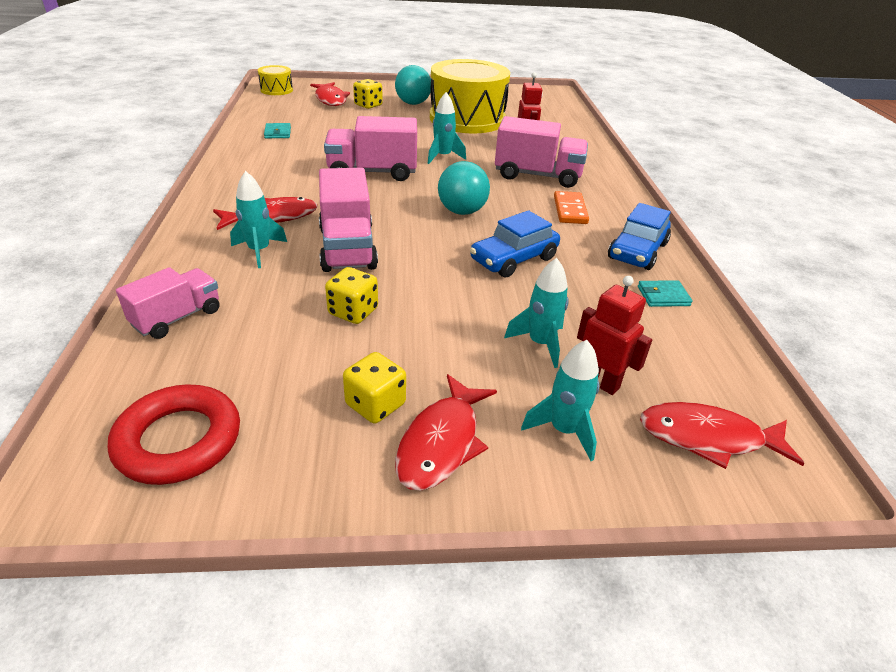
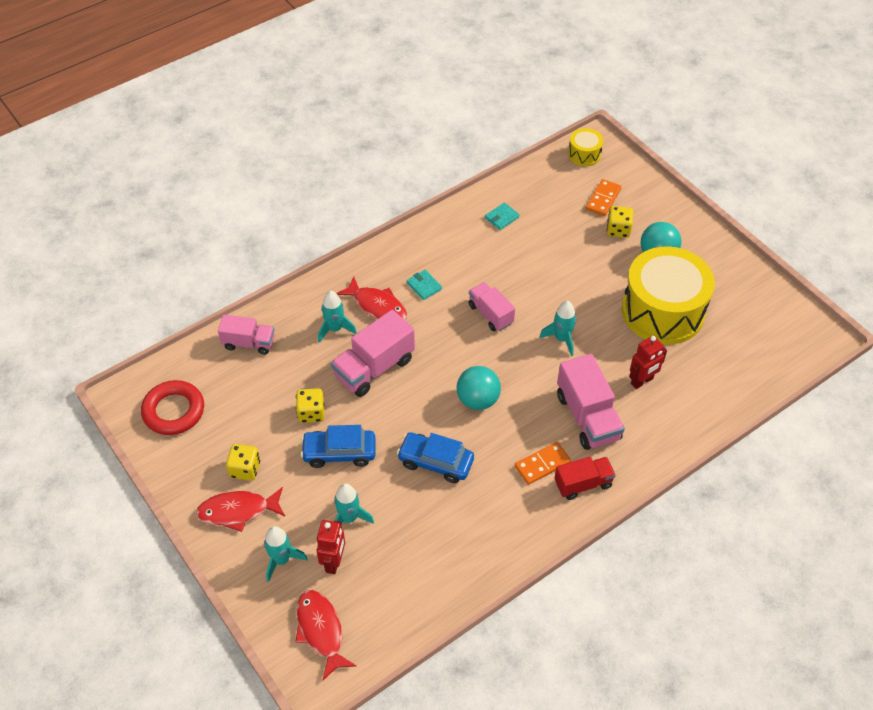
camera: 60 degrees right, 15 degrees up
(330, 99) = (603, 199): red fish -> orange domino
(372, 172) = (490, 314): pink truck -> pink truck, size x0.64
(608, 201) = (583, 484): none -> red truck
(637, 251) = (511, 532): blue car -> blue car (339, 453)
(663, 296) = (457, 567): turquoise wallet -> turquoise wallet (424, 286)

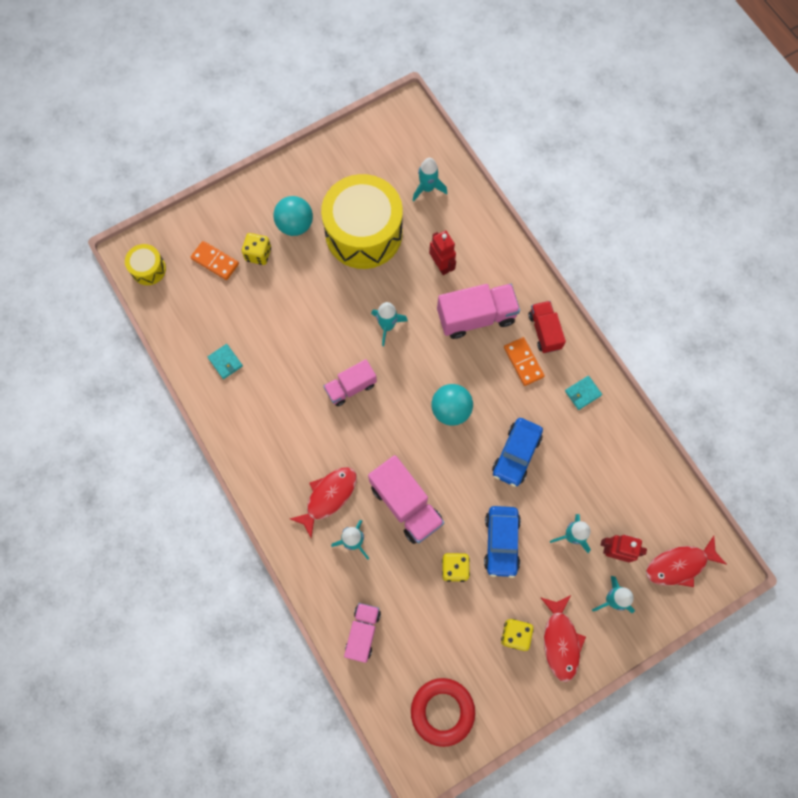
camera: 85 degrees left, 20 degrees up
(424, 286) = (307, 448): turquoise wallet -> turquoise wallet (582, 393)
(732, 363) = (427, 188): none -> turquoise rocket

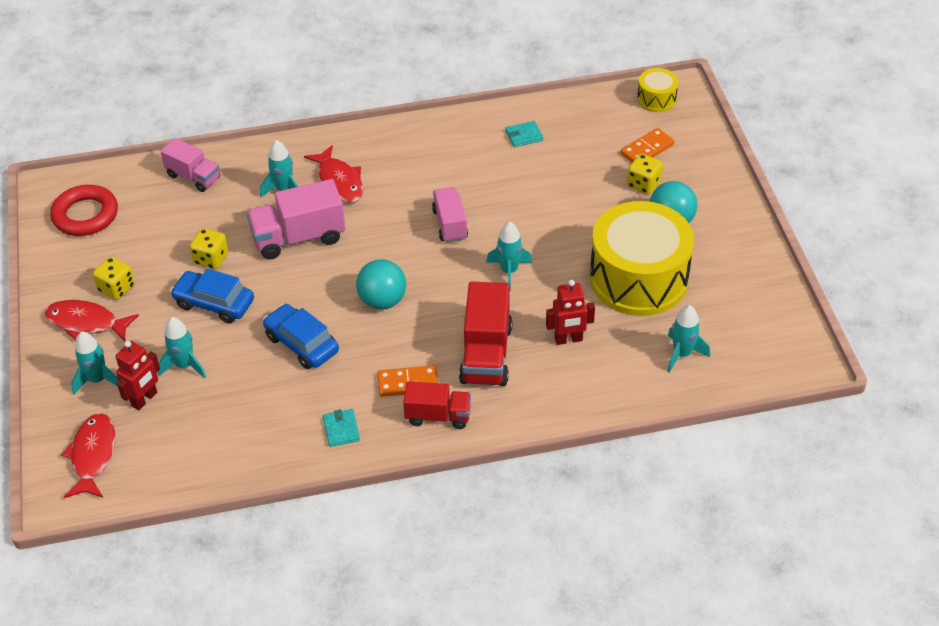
camera: 110 degrees right, 25 degrees down
(476, 317) = (486, 354): pink truck -> red truck

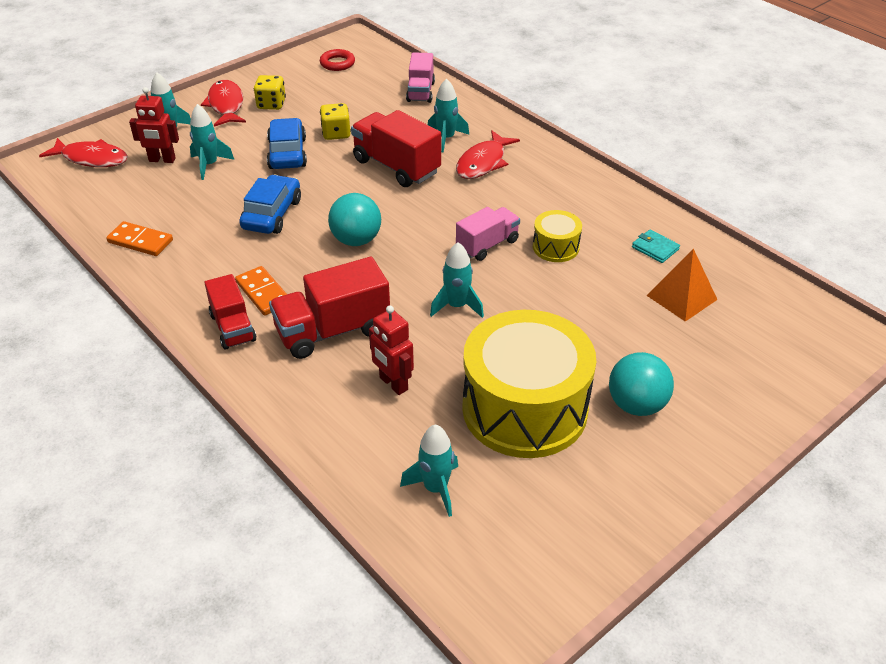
camera: 60 degrees right, 5 degrees down
(85, 215) = (337, 63): red ring -> red ring, size x0.61
(93, 455) = (91, 159): red fish -> red fish turned 45 degrees clockwise
(298, 237) = (396, 166): pink truck -> red truck
(341, 429) = (184, 273): turquoise wallet -> none
(585, 148) = (682, 297): none -> orange pyramid
(643, 184) = (673, 361): yellow dice -> none
(647, 149) = (731, 345): orange domino -> orange domino (140, 241)
(656, 99) = (818, 324): yellow drum -> yellow drum (555, 247)

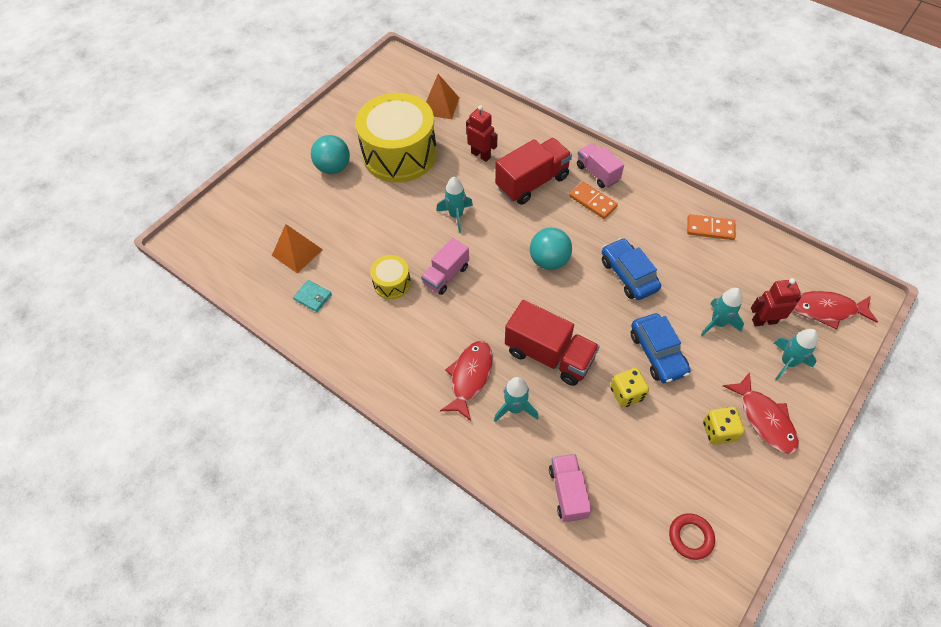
camera: 170 degrees right, 15 degrees up
(233, 327) = (597, 173): red truck -> pink truck
(272, 214) = (628, 275): blue car -> blue car turned 150 degrees clockwise
(435, 488) = (440, 106): turquoise rocket -> orange pyramid

